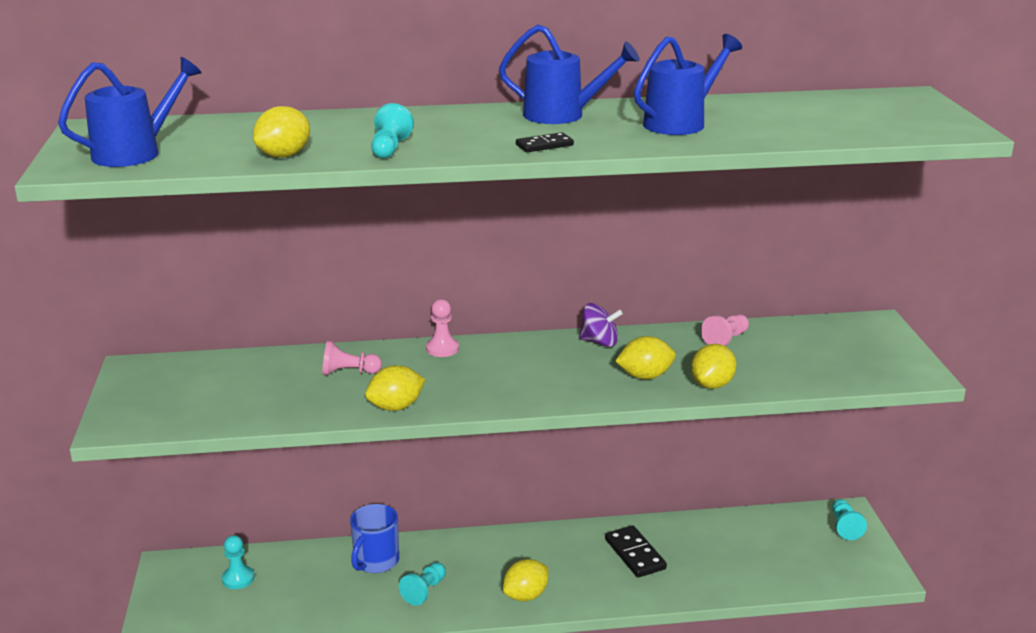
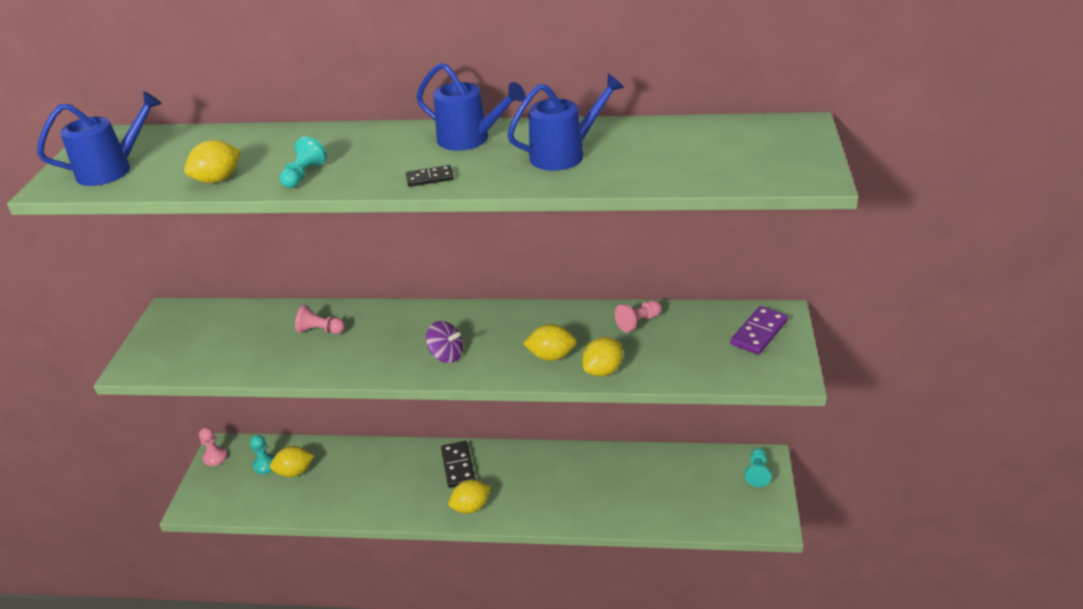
camera: 15 degrees right, 10 degrees up
(376, 561) = (369, 461): blue mug -> none
(396, 407) = (340, 369): yellow lemon -> yellow lemon (295, 472)
(424, 591) = (396, 493): turquoise pawn -> none
(442, 349) = (402, 312): pink pawn -> pink pawn (215, 457)
(599, 342) = (530, 316): purple spinning top -> purple spinning top (446, 355)
(635, 554) = (571, 479): black domino -> black domino (458, 466)
(862, 340) = (759, 333): none -> purple domino

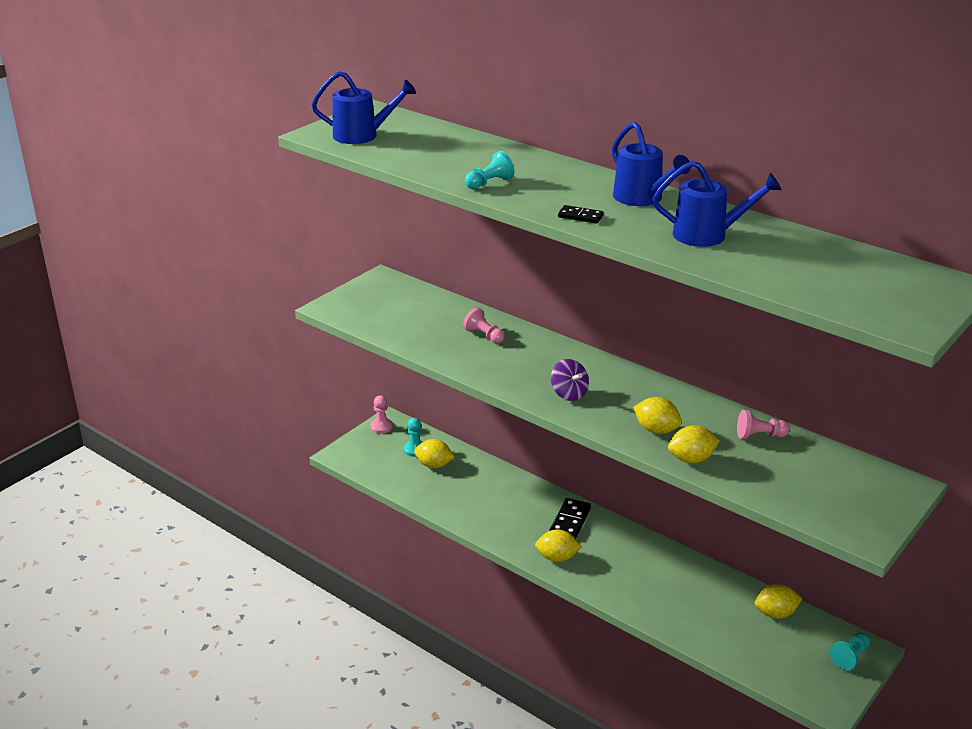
camera: 30 degrees right, 5 degrees down
(218, 179) = (426, 166): yellow lemon -> yellow lemon (775, 613)
(759, 333) = (869, 490): purple domino -> none

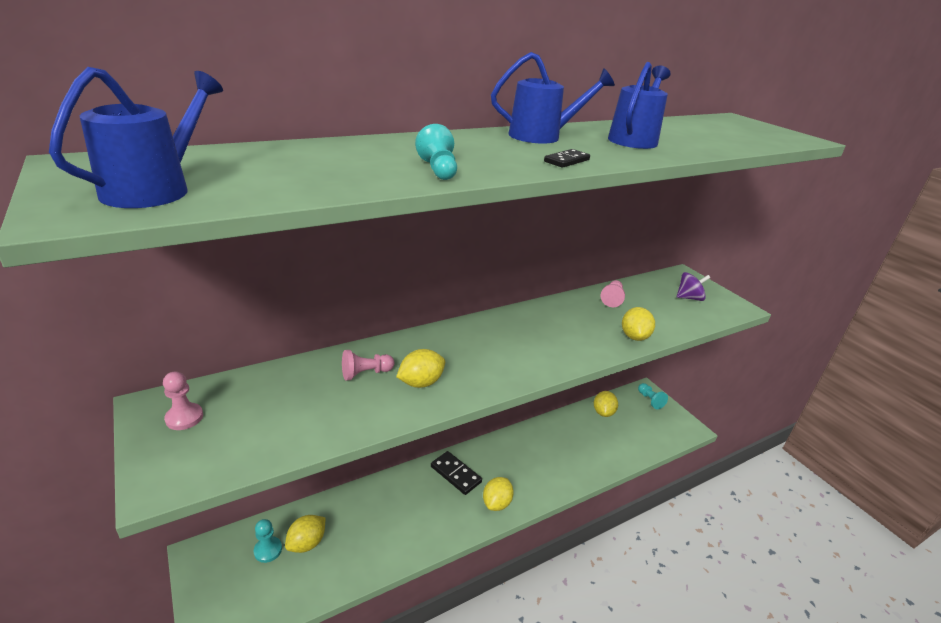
camera: 70 degrees left, 0 degrees up
(381, 427) = (199, 567): pink pawn -> pink pawn (184, 418)
(569, 393) = (508, 360): purple spinning top -> purple spinning top (689, 298)
(656, 430) = (587, 337): yellow lemon -> yellow lemon (421, 383)

